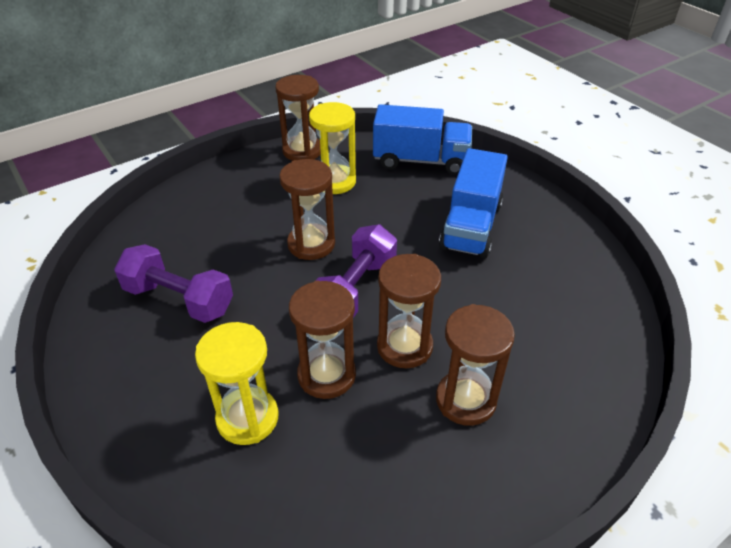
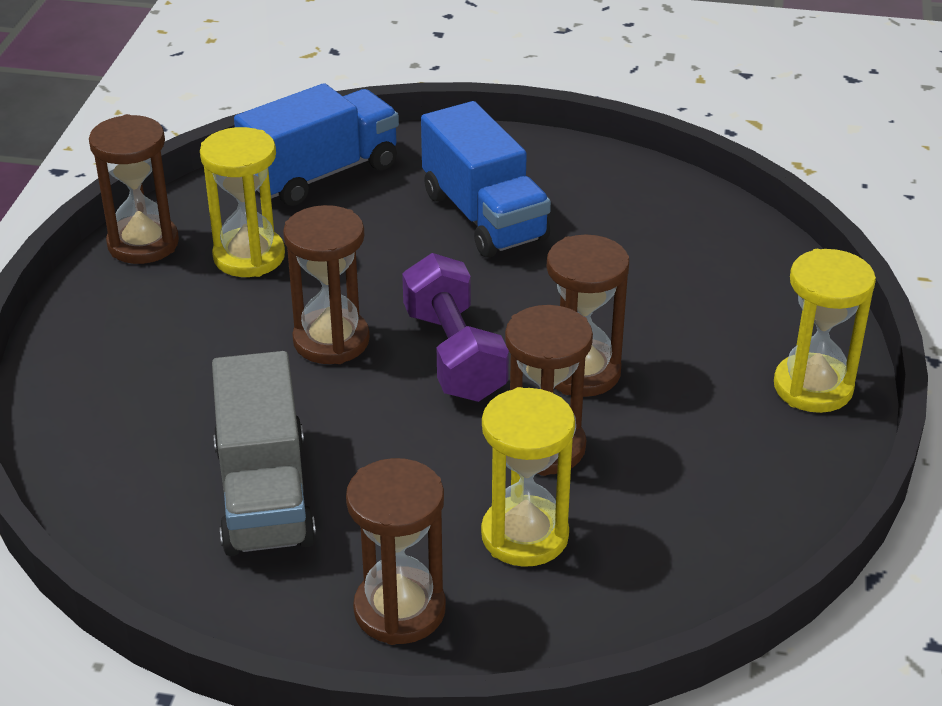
camera: 45 degrees left, 5 degrees down
(179, 299) = (264, 494): purple dumbbell -> grey truck
(465, 400) = (698, 378): brown hourglass -> brown hourglass (399, 610)
(532, 463) = (813, 387): none -> yellow hourglass

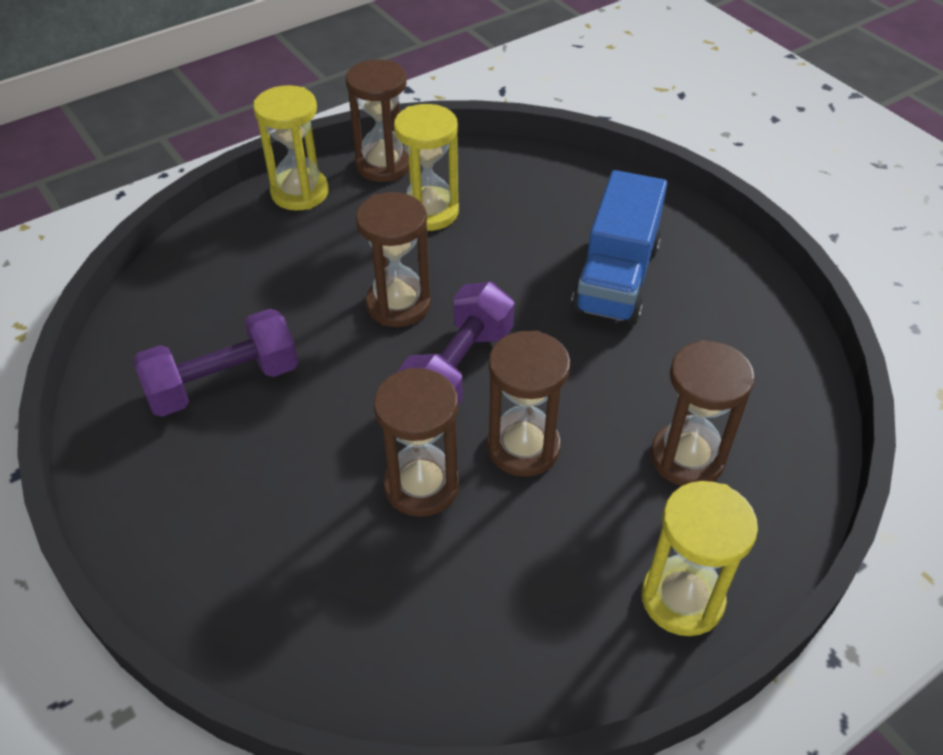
camera: 45 degrees right, 10 degrees up
(264, 494) = (224, 383): grey truck -> purple dumbbell
(321, 174) = (549, 180): blue truck -> none
(399, 610) = (184, 529): brown hourglass -> brown hourglass (687, 458)
(524, 535) = (321, 541): yellow hourglass -> yellow hourglass (300, 192)

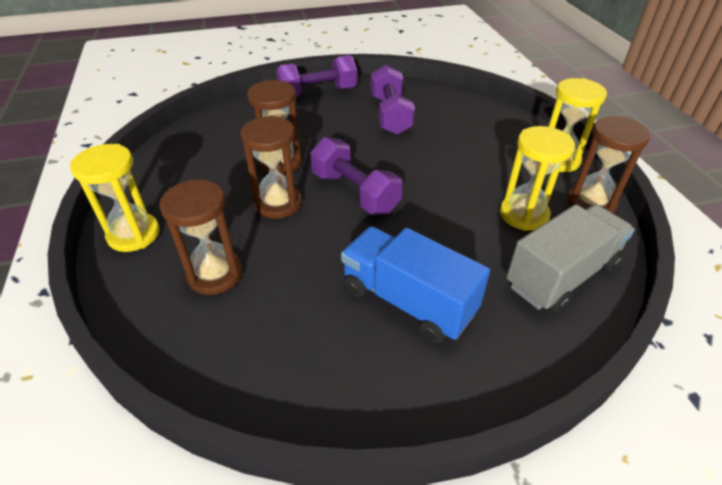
camera: 110 degrees right, 5 degrees down
(158, 519) = (318, 93): none -> purple dumbbell
(398, 304) = (425, 181): brown hourglass -> none
(514, 180) = (561, 275): none -> grey truck

